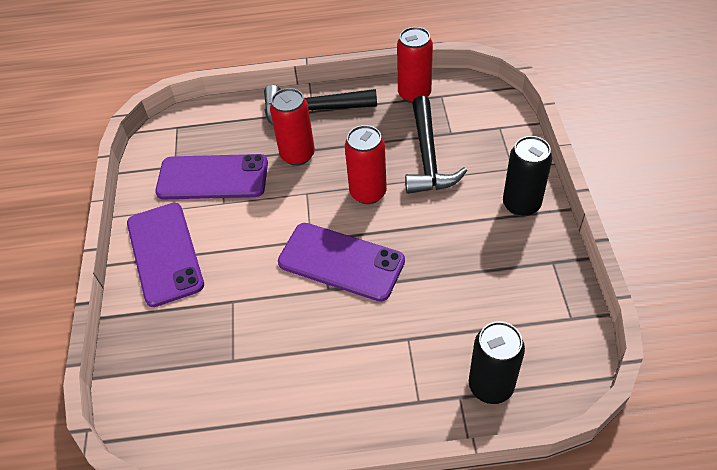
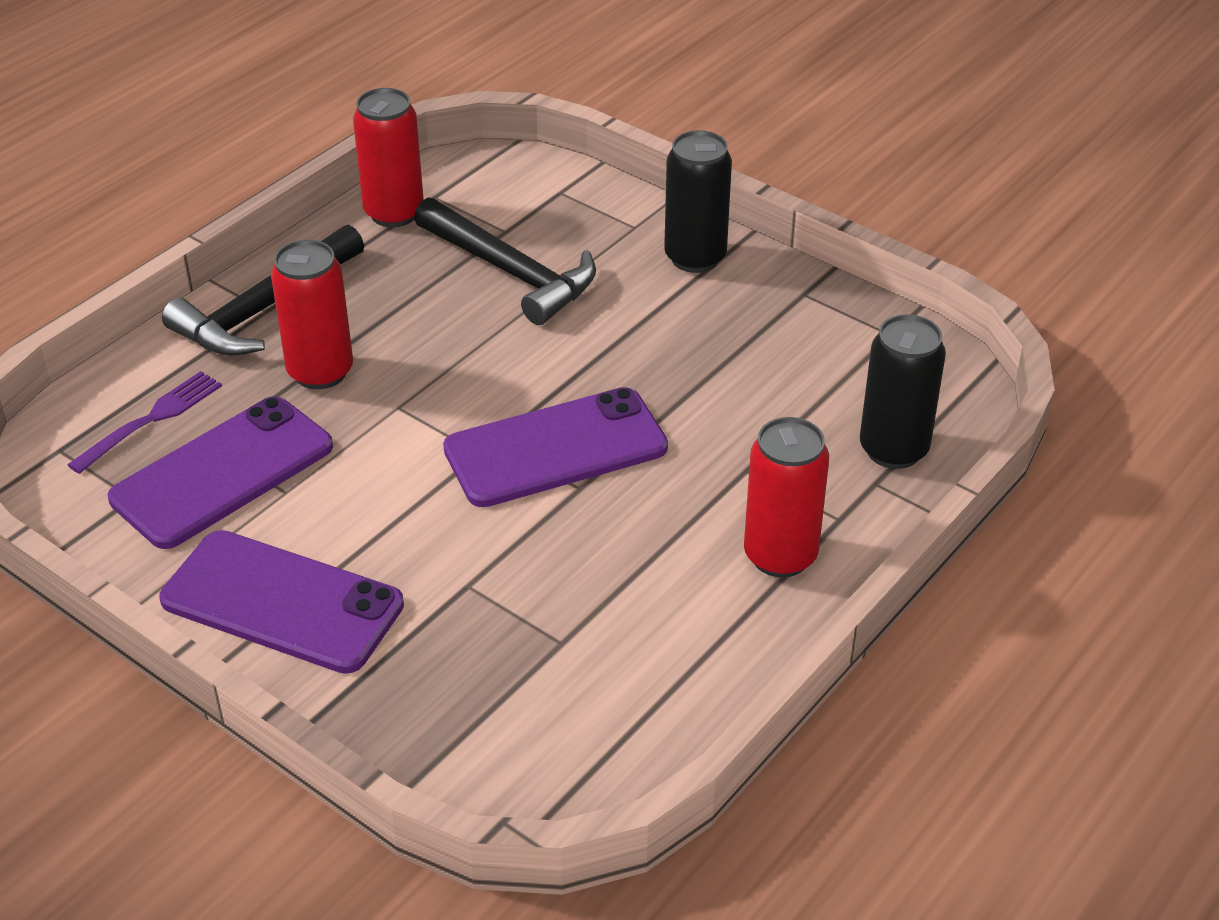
camera: 50 degrees left, 10 degrees down
(218, 135) = (151, 419): none -> purple fork
(368, 193) = (486, 355): red can -> red can (780, 556)

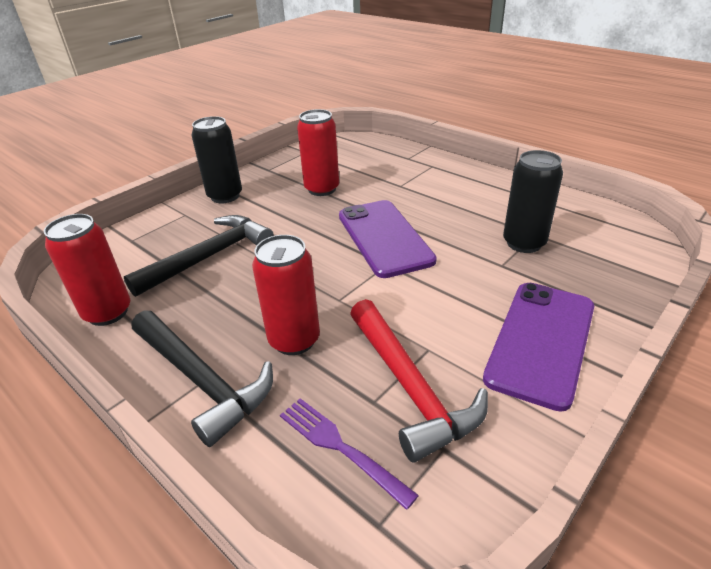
camera: 85 degrees left, 5 degrees down
(223, 473) = (410, 387): purple phone -> red hammer
(780, 556) = (459, 178): red can -> red can (322, 189)
(893, 449) = (386, 153): black can -> black can (524, 243)

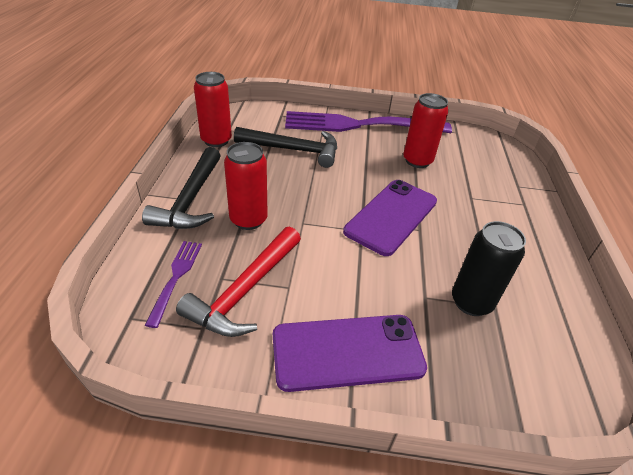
camera: 50 degrees right, 5 degrees up
(225, 196) = (360, 125): black can -> purple fork

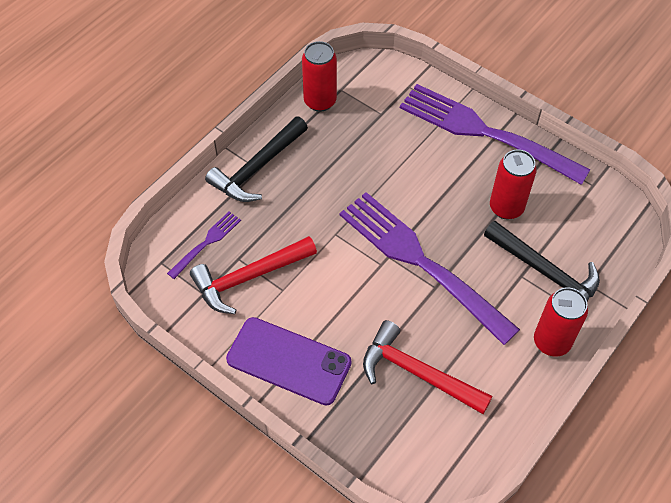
camera: 35 degrees right, 15 degrees up
(248, 220) = (292, 211): red can -> red can (551, 342)
(294, 150) = (387, 143): black hammer -> black hammer (546, 273)
(391, 216) = (421, 262): purple phone -> purple fork
(471, 302) = (417, 372): black can -> red hammer

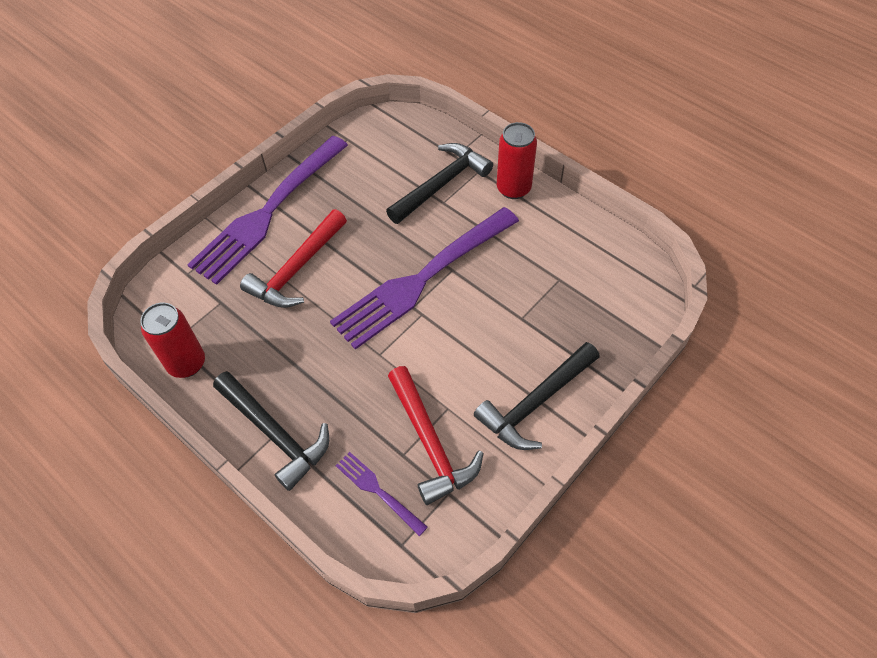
camera: 85 degrees left, 0 degrees up
(288, 361) = (535, 403): purple phone -> black hammer
(417, 372) = (546, 291): red hammer -> red hammer (296, 269)
(506, 208) = (364, 205): red can -> none

